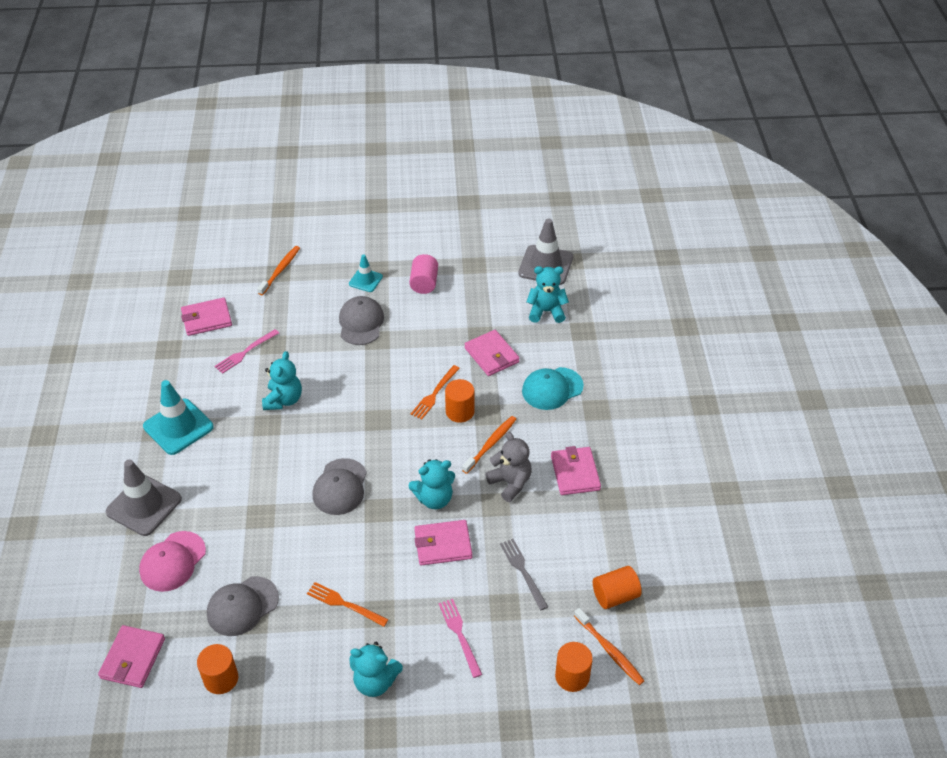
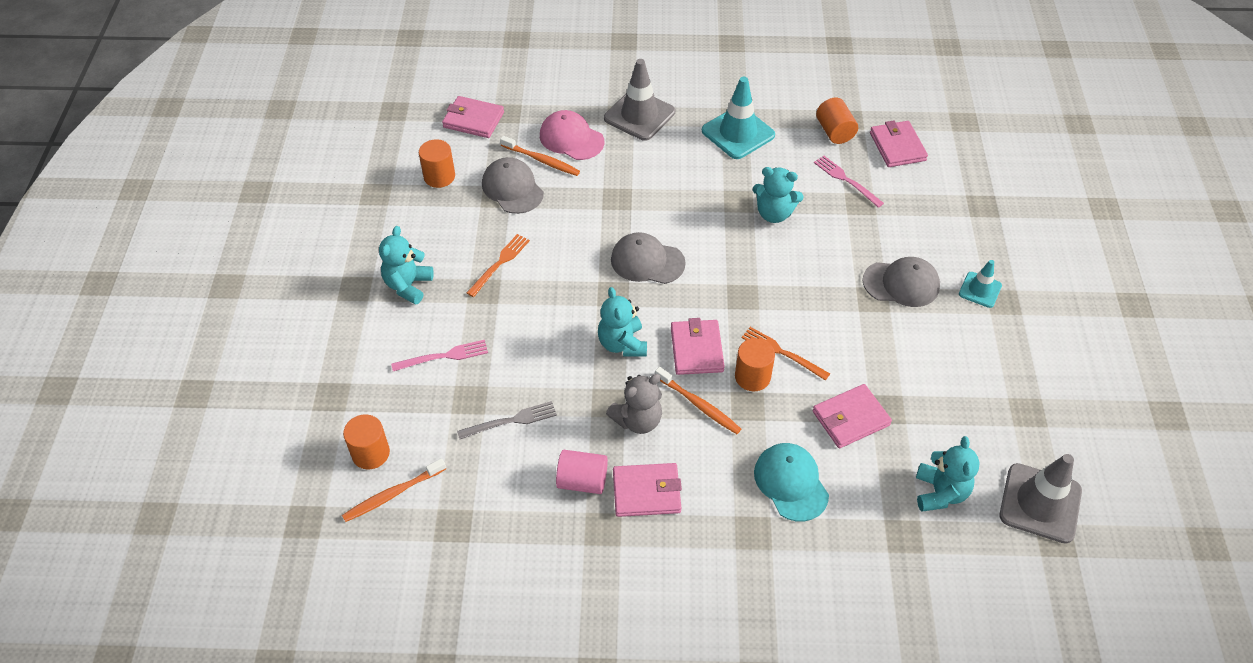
camera: 95 degrees right, 5 degrees up
(280, 270) = (987, 207): orange toothbrush -> orange toothbrush (542, 160)
(424, 283) = (982, 351): pink cylinder -> pink cylinder (582, 481)
(443, 545) = (558, 348): pink wallet -> pink wallet (696, 349)
(615, 596) = (461, 511): orange cylinder -> orange cylinder (834, 132)

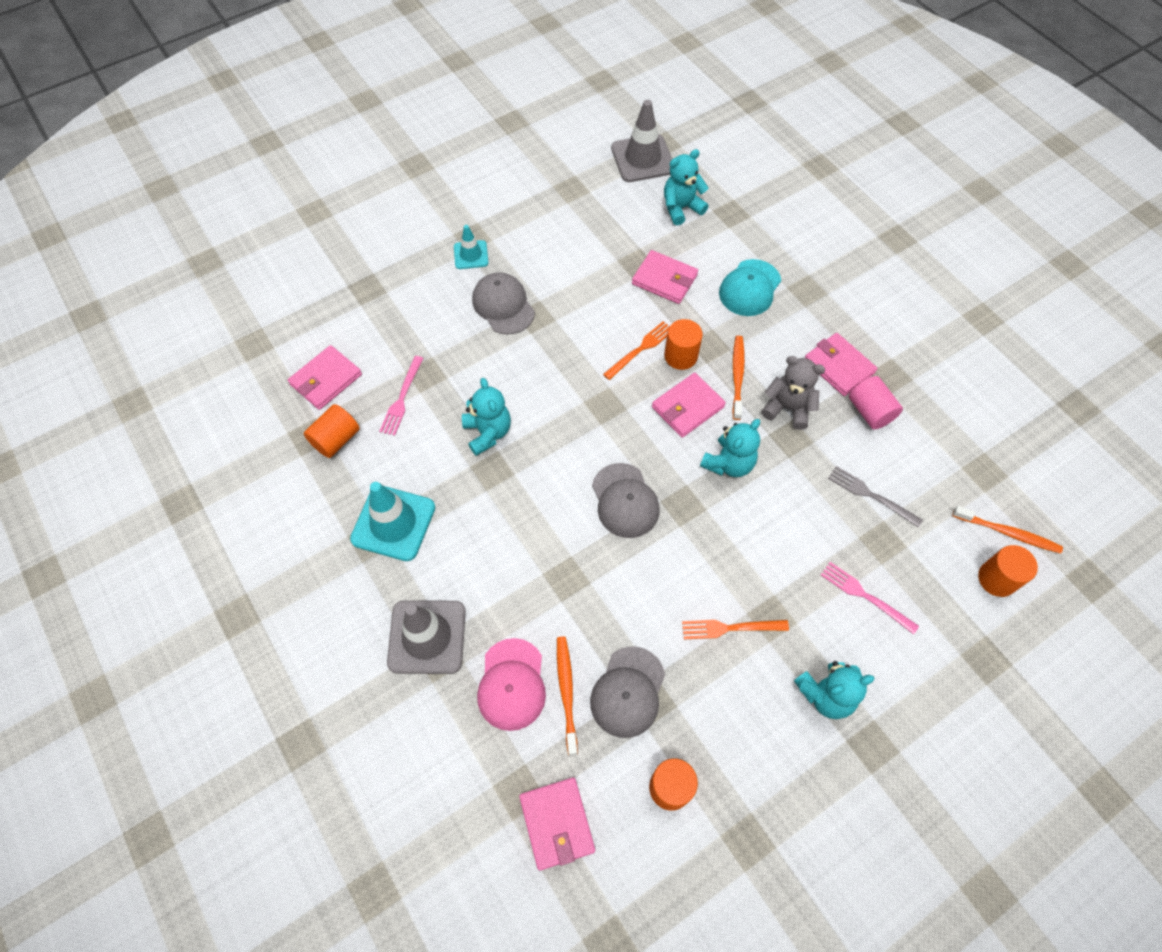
camera: 125 degrees left, 10 degrees up
(782, 352) = (641, 349): orange fork -> orange fork turned 135 degrees counterclockwise

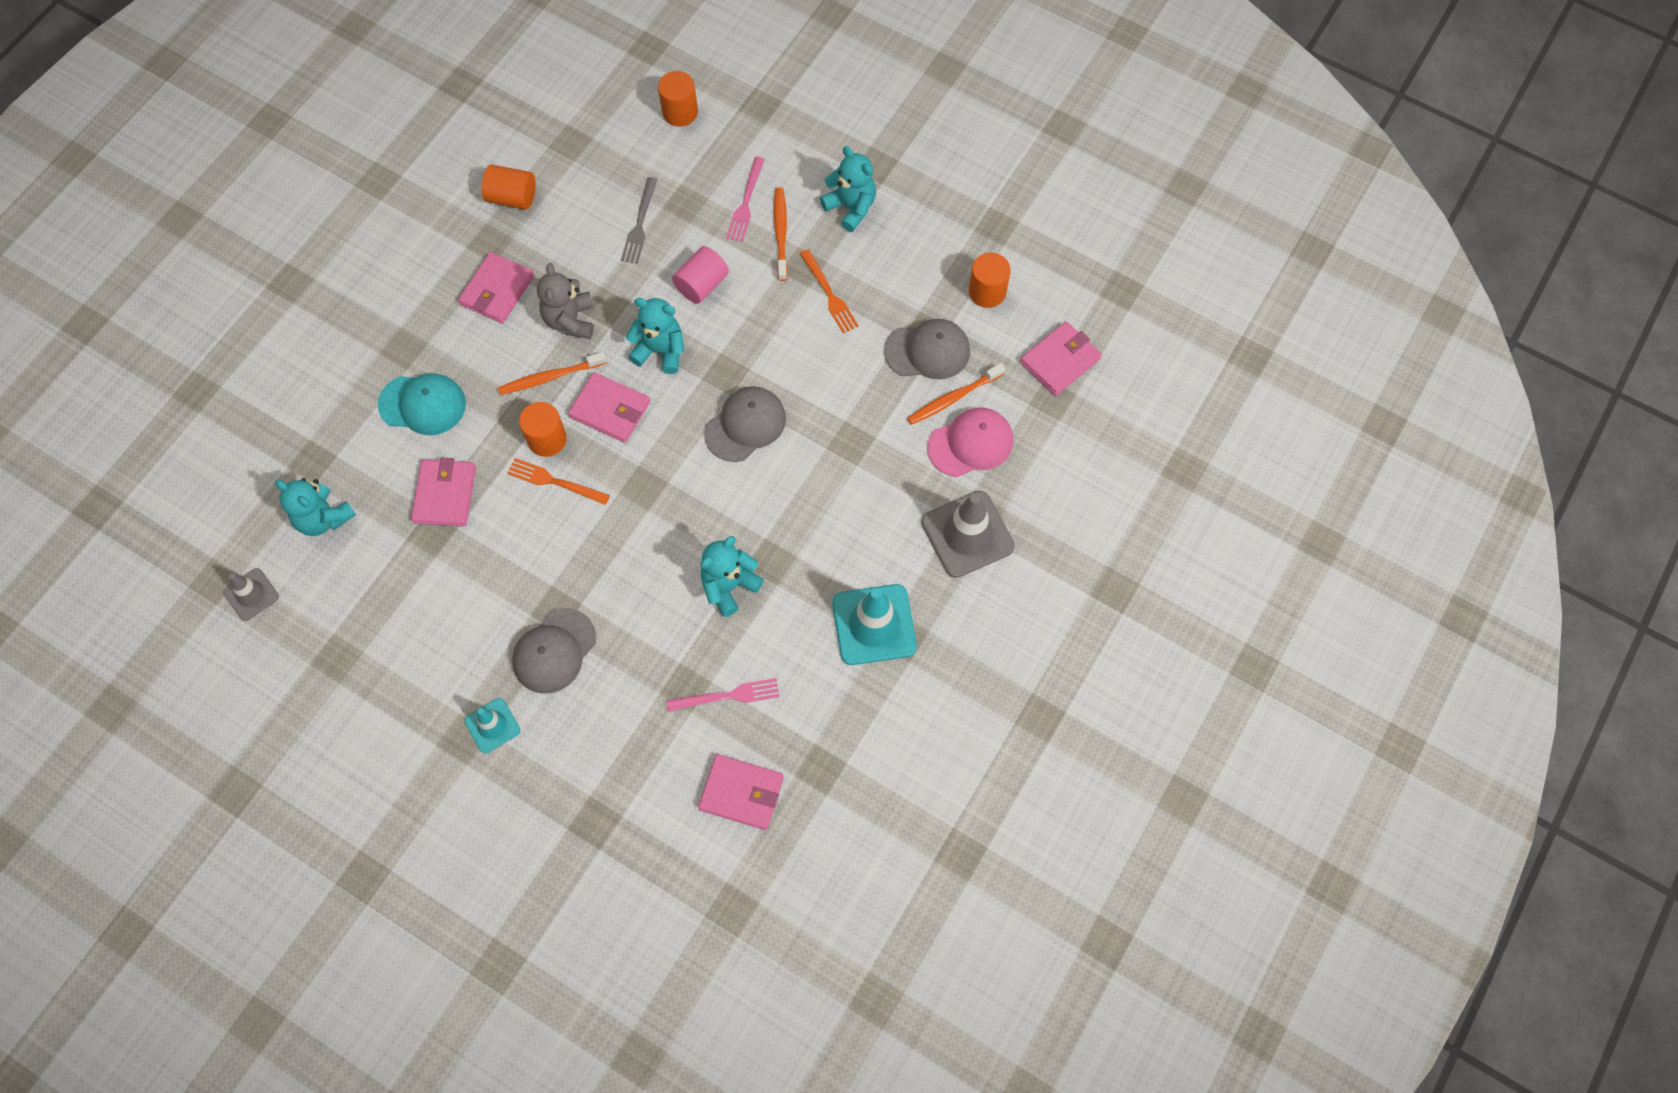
camera: 115 degrees left, 5 degrees up
(336, 439) = (810, 736): orange cylinder -> orange cylinder (512, 197)
(642, 158) = (251, 594): grey traffic cone -> grey traffic cone, size x0.56
(870, 411) = (542, 249): pink cylinder -> pink cylinder (702, 284)
(1008, 533) = (629, 112): orange toothbrush -> orange toothbrush (781, 233)

